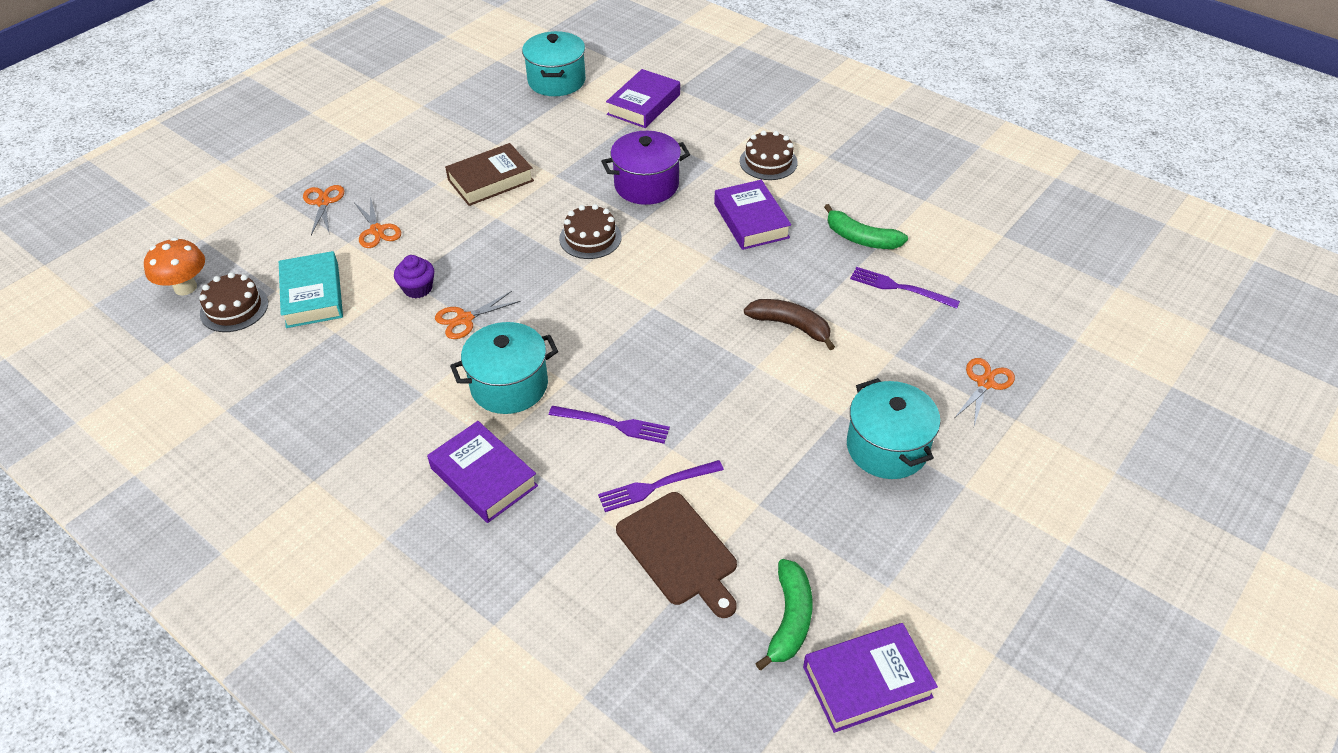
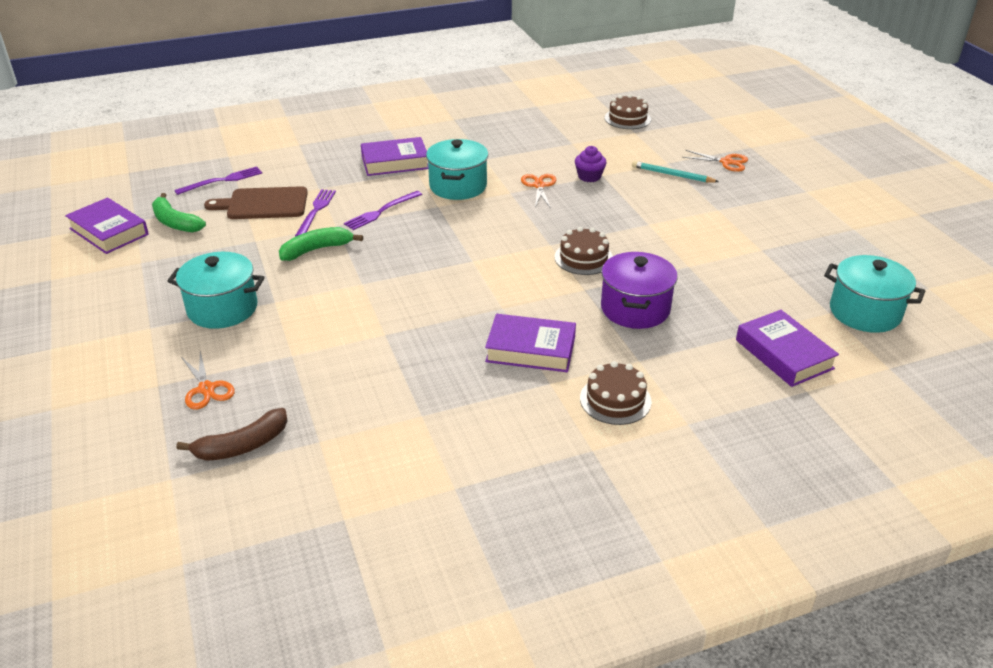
camera: 120 degrees right, 10 degrees down
(185, 287) = (663, 108): orange mushroom -> none
(313, 295) = (617, 142): turquoise book -> none
(377, 231) = (672, 175): orange scissors -> turquoise pencil
(490, 180) = (704, 233): brown book -> none
(791, 326) = (381, 316): brown banana -> brown banana (242, 445)
(861, 238) = (442, 407): green banana -> green banana (317, 250)
(867, 681) = (109, 231): purple book -> purple book turned 60 degrees counterclockwise
(900, 288) = (355, 398): purple fork -> purple fork (222, 181)

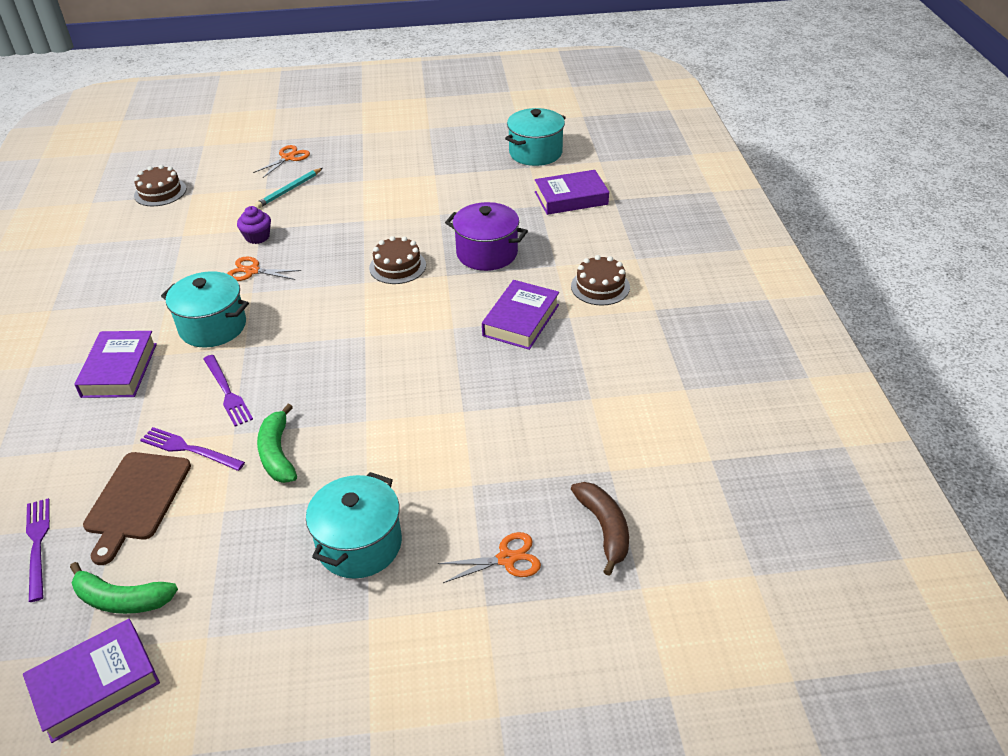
camera: 75 degrees left, 5 degrees up
(175, 222) = (122, 599): green banana -> green banana turned 45 degrees clockwise

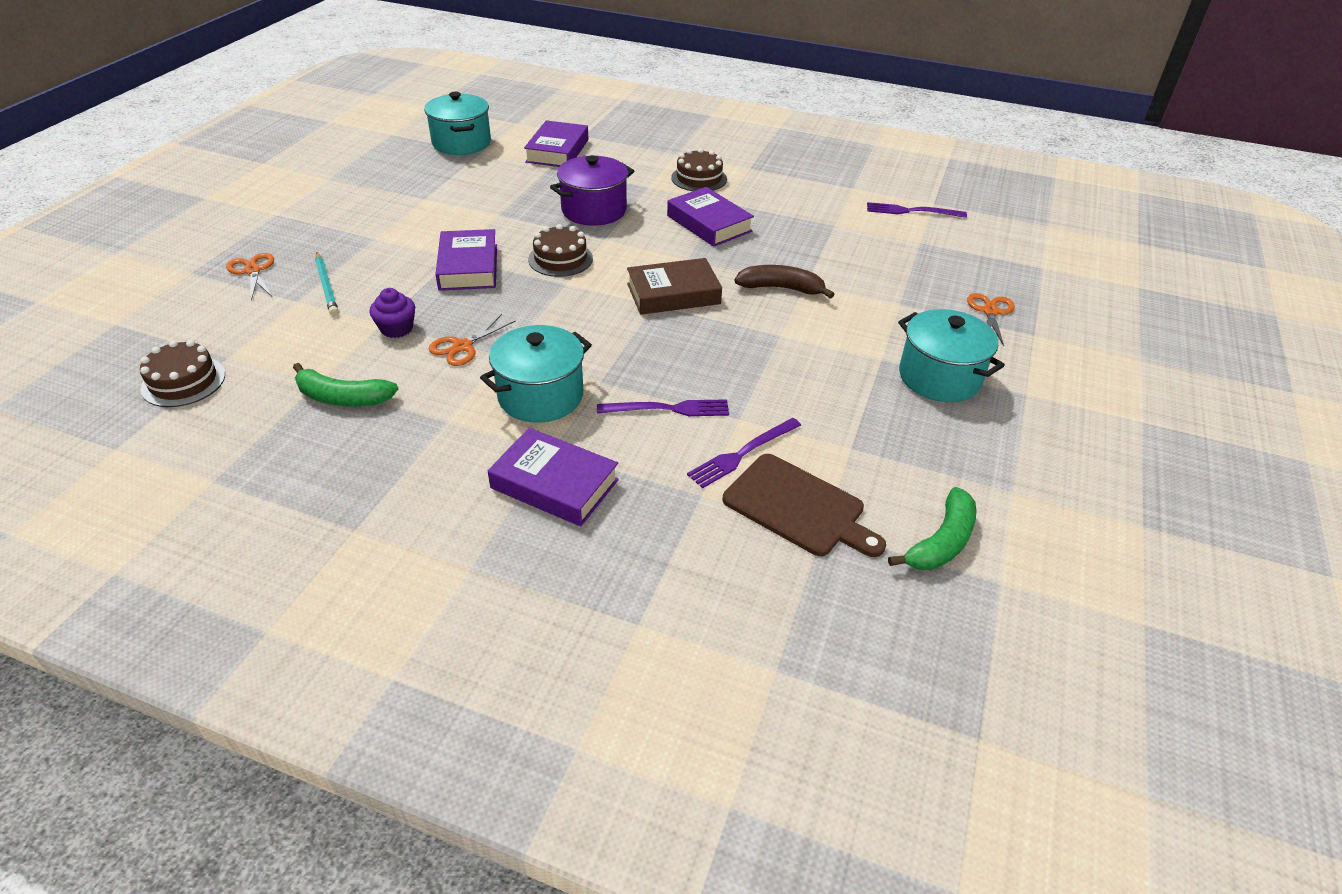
camera: 65 degrees left, 0 degrees up
(38, 545) = (825, 600): purple fork -> purple fork (911, 211)
(95, 684) = (1047, 579): purple book -> purple book (468, 267)
(278, 453) = (790, 396): green banana -> green banana (343, 397)
(388, 340) = (673, 294): none -> brown book
(604, 529) = (980, 263): brown banana -> brown banana (781, 288)

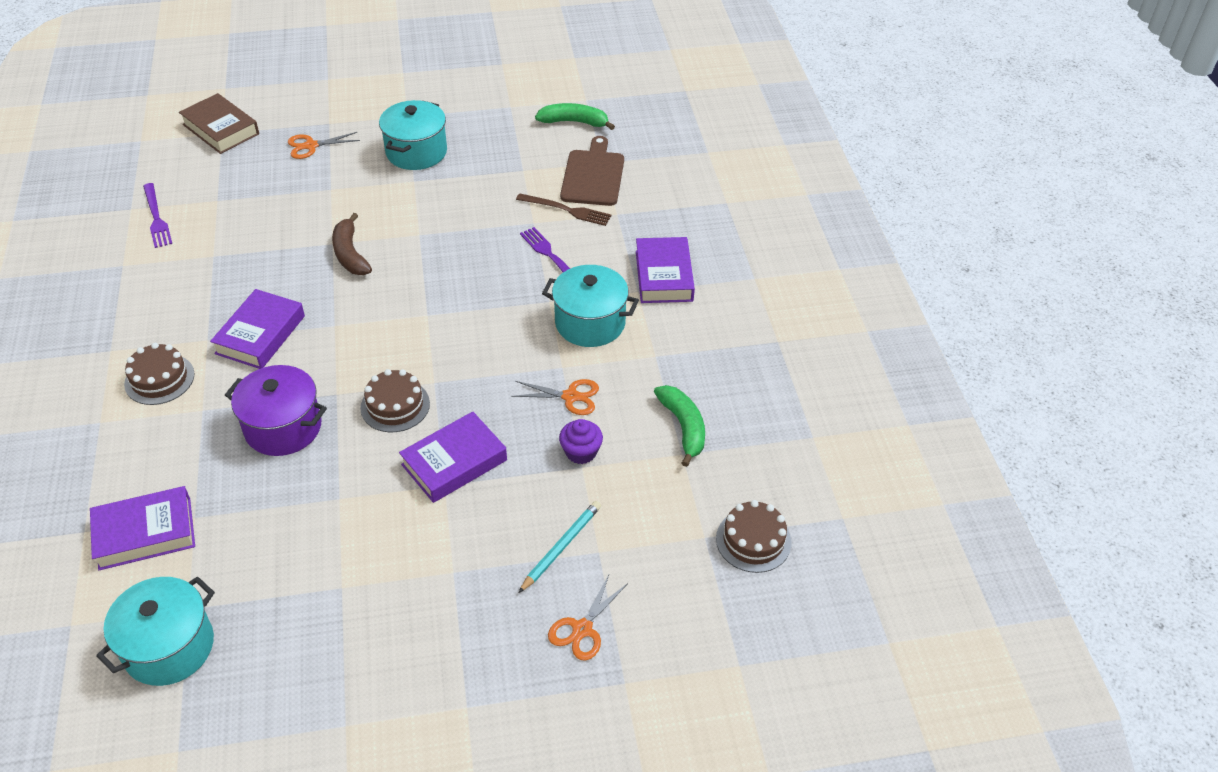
camera: 120 degrees left, 5 degrees up
(673, 294) = (402, 310): brown book -> brown book (221, 129)
(742, 454) = (566, 210): purple fork -> brown fork

